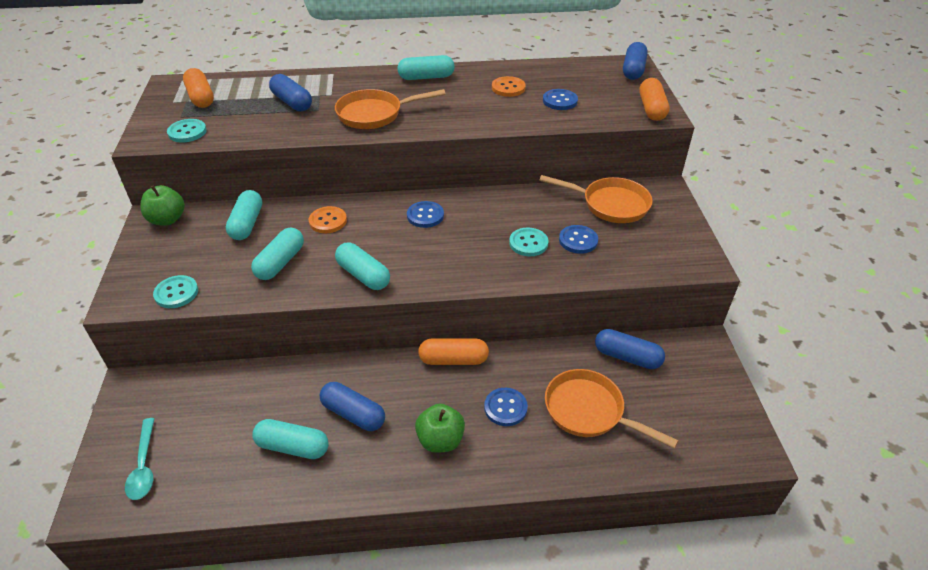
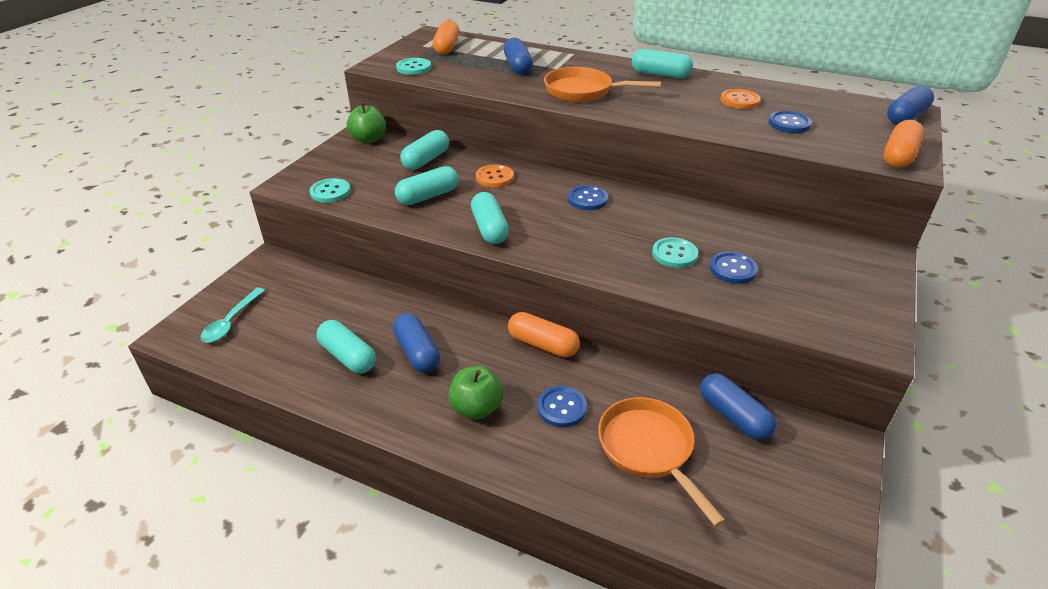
camera: 30 degrees right, 5 degrees down
(610, 204) = (799, 248): orange pan -> none

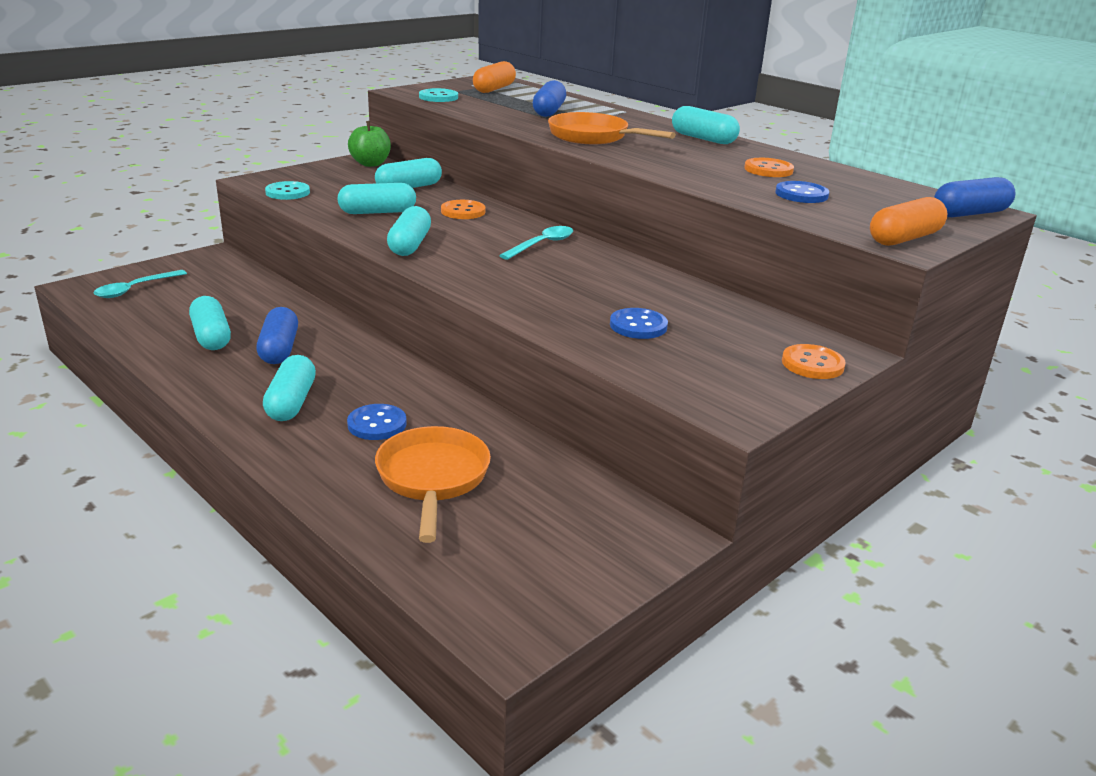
camera: 20 degrees right, 10 degrees down
(476, 408) = (291, 402): green apple -> turquoise capsule
(543, 344) = (411, 373): orange capsule -> none
(587, 199) = (542, 244): blue button -> turquoise spoon
(674, 254) = (585, 301): turquoise button -> none
(733, 416) = (559, 479): blue capsule -> none
(873, 272) = (812, 364): none -> orange button

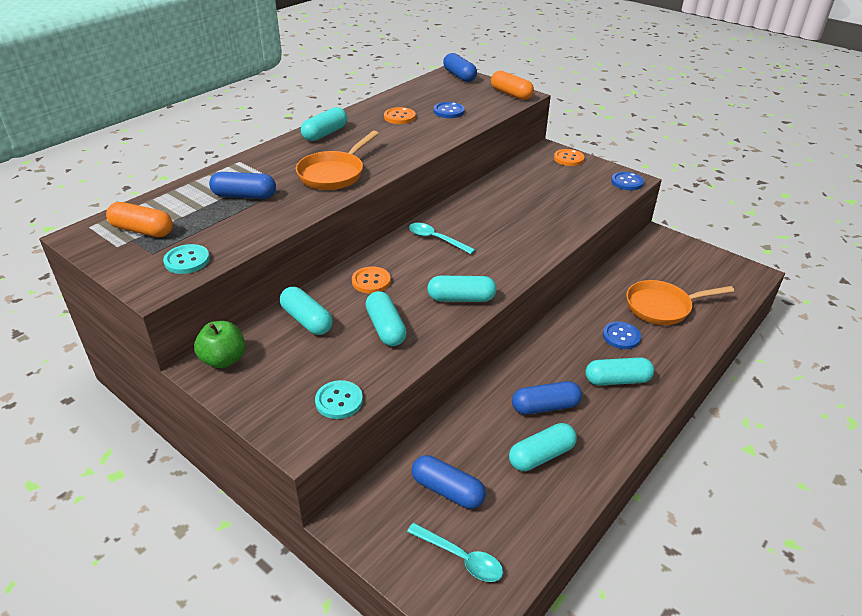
camera: 95 degrees left, 10 degrees up
(209, 291) = (447, 490): none -> blue capsule
(638, 326) = (553, 202): blue button -> blue button (627, 182)

